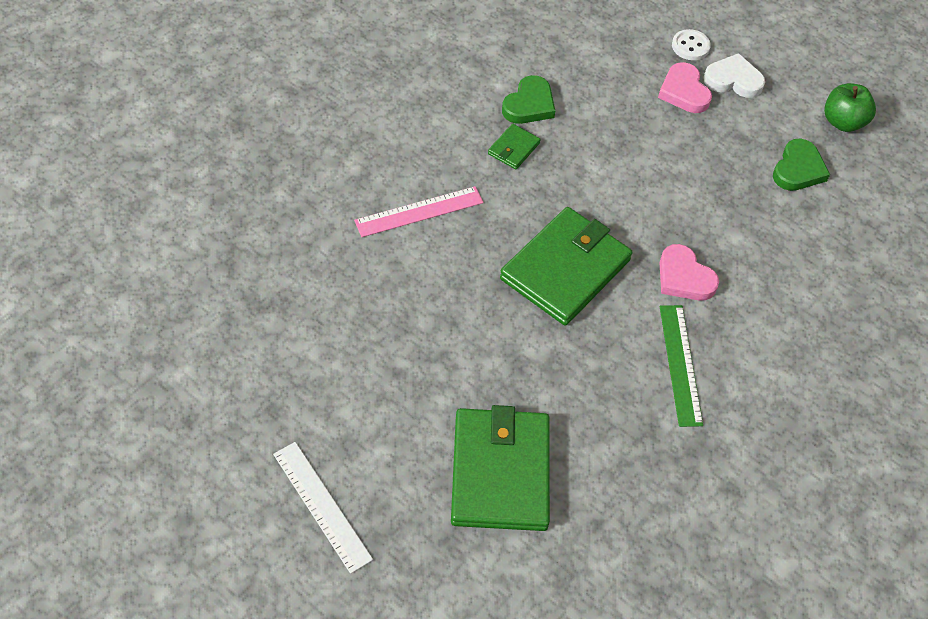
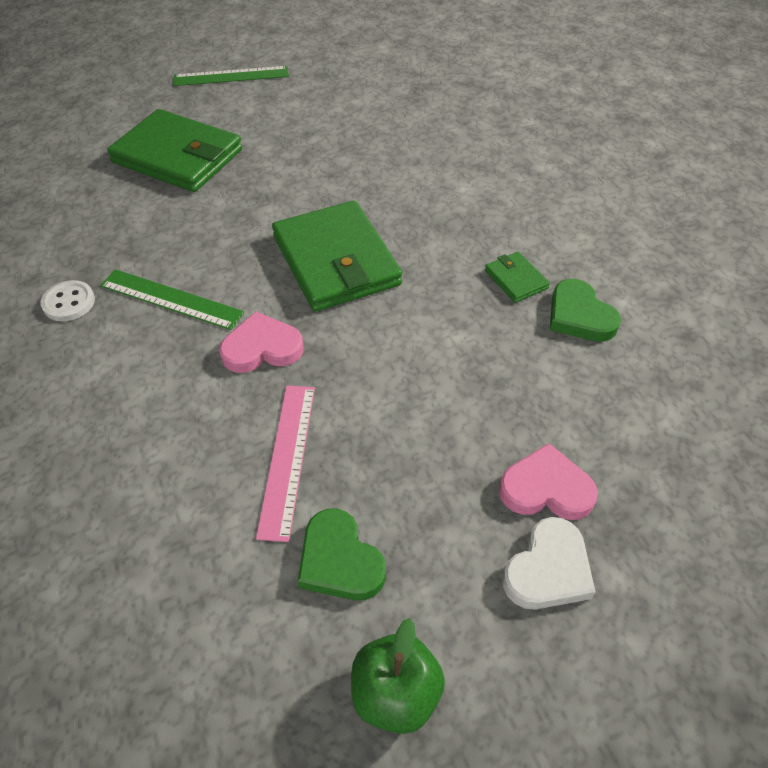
camera: 120 degrees right, 5 degrees down
(322, 506) = (231, 76): white ruler -> green ruler
(419, 212) = (464, 189): pink ruler -> pink ruler (287, 458)
(690, 46) = (640, 546): white button -> white button (69, 302)

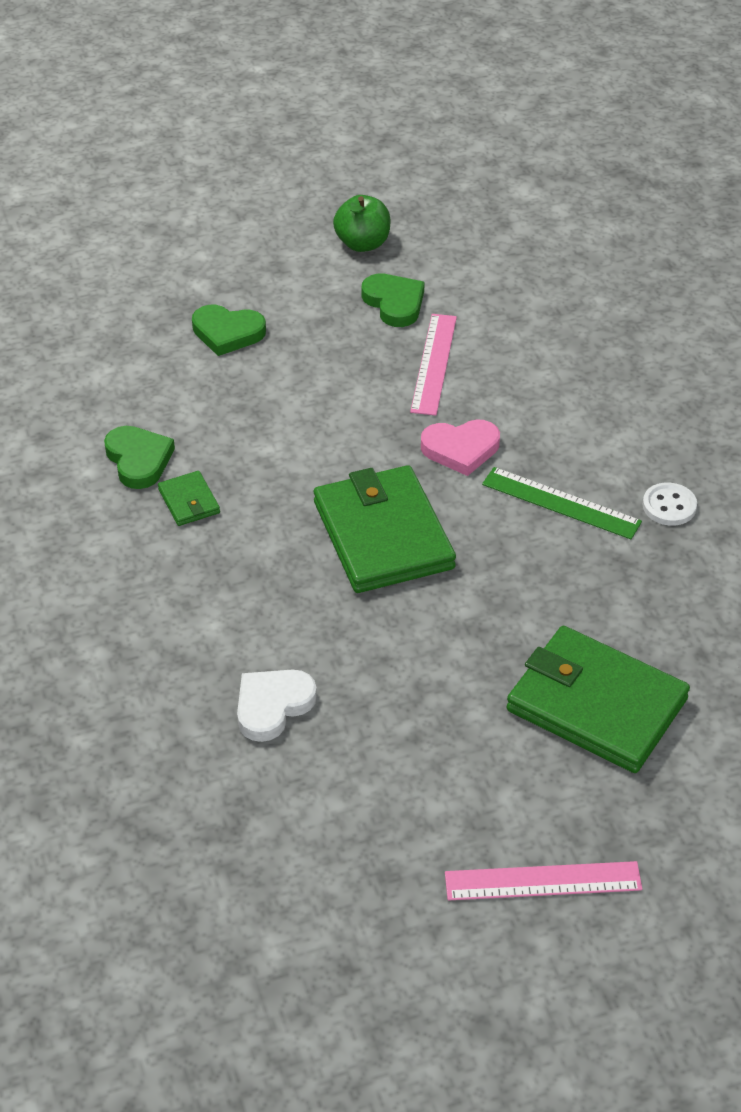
camera: 175 degrees left, 5 degrees down
(231, 76) = (543, 881): green ruler -> pink ruler
(546, 489) = (227, 333): pink heart -> green heart
(548, 570) = (244, 290): white heart -> white heart (272, 706)

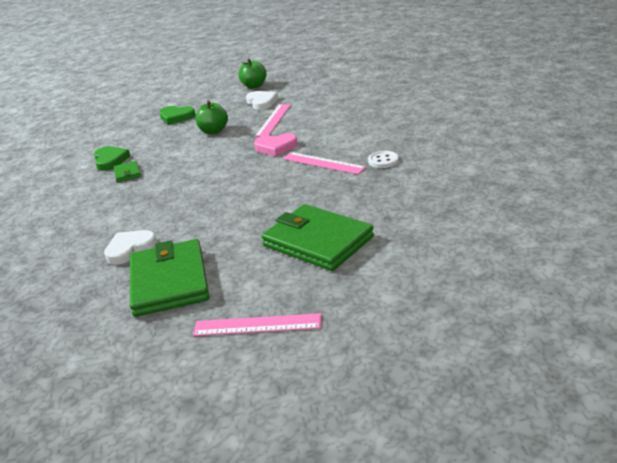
camera: 10 degrees right, 15 degrees down
(321, 387) = (214, 131): none -> green apple
(383, 535) = (222, 180): green wallet -> green wallet (169, 281)
(394, 303) = (262, 102): green heart -> white heart
(561, 503) = (323, 163): green ruler -> pink ruler

